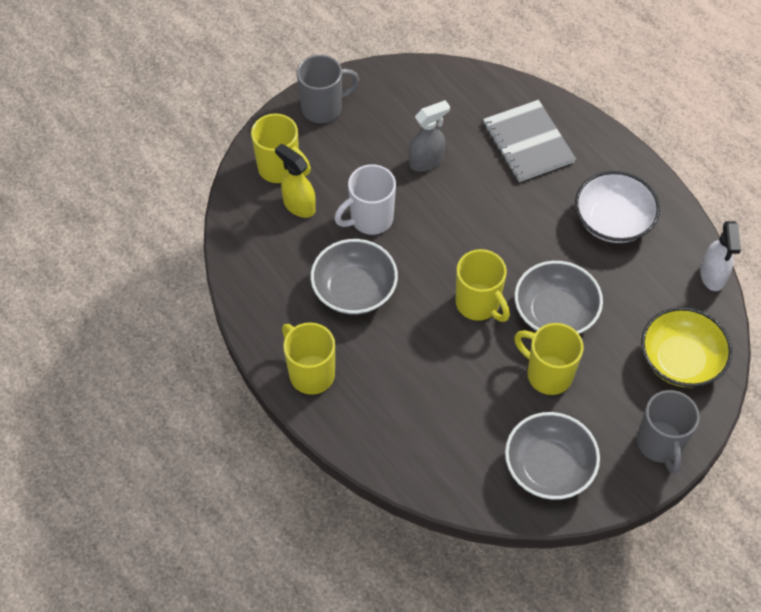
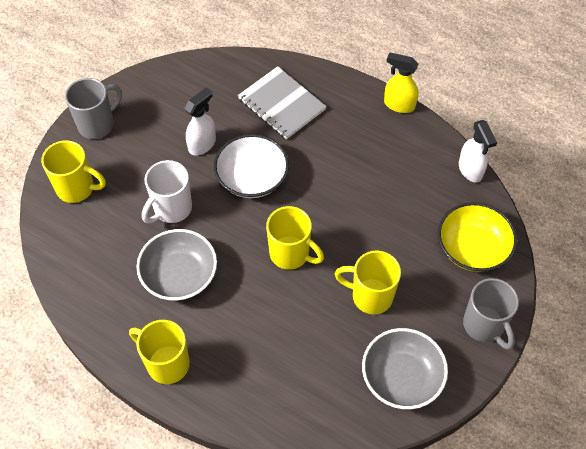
camera: 20 degrees left, 0 degrees up
(299, 205) = (104, 216): yellow spray bottle -> yellow spray bottle (399, 104)
(426, 161) = (202, 144): grey spray bottle -> white spray bottle
(555, 312) = (356, 240): grey bowl -> none
(613, 221) = (374, 149): white bowl -> white bowl (252, 178)

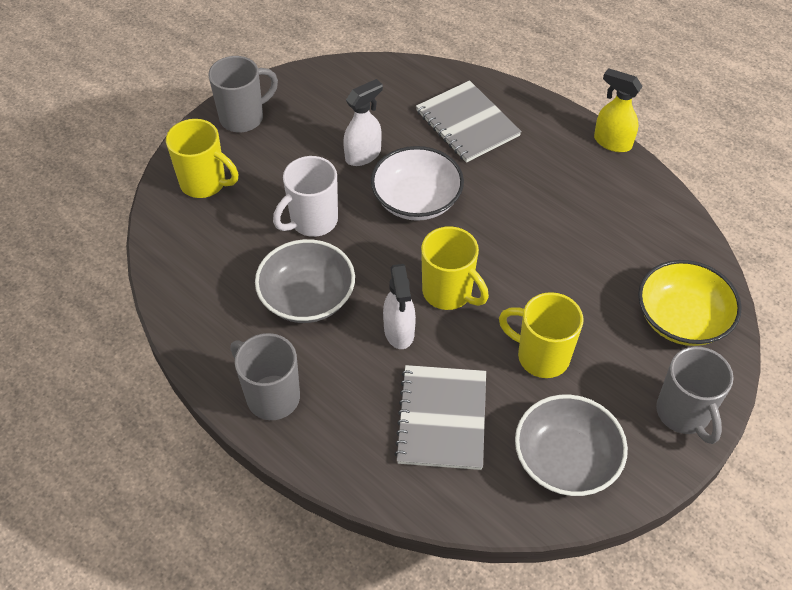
camera: 10 degrees right, 5 degrees down
(166, 363) = (271, 396): yellow mug -> grey mug
(303, 360) = (442, 418): none -> grey notebook
(470, 170) = (692, 228): white spray bottle -> white spray bottle (399, 332)

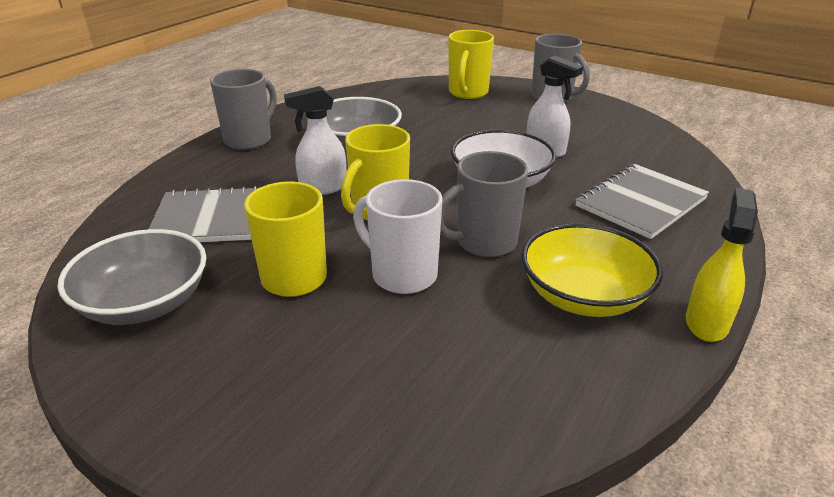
camera: 80 degrees right, 20 degrees down
(312, 221) = (446, 136): white mug -> white mug (402, 275)
(681, 319) = (373, 411): yellow bowl -> yellow bowl (584, 296)
(684, 414) = (194, 415): grey mug -> grey mug (484, 243)

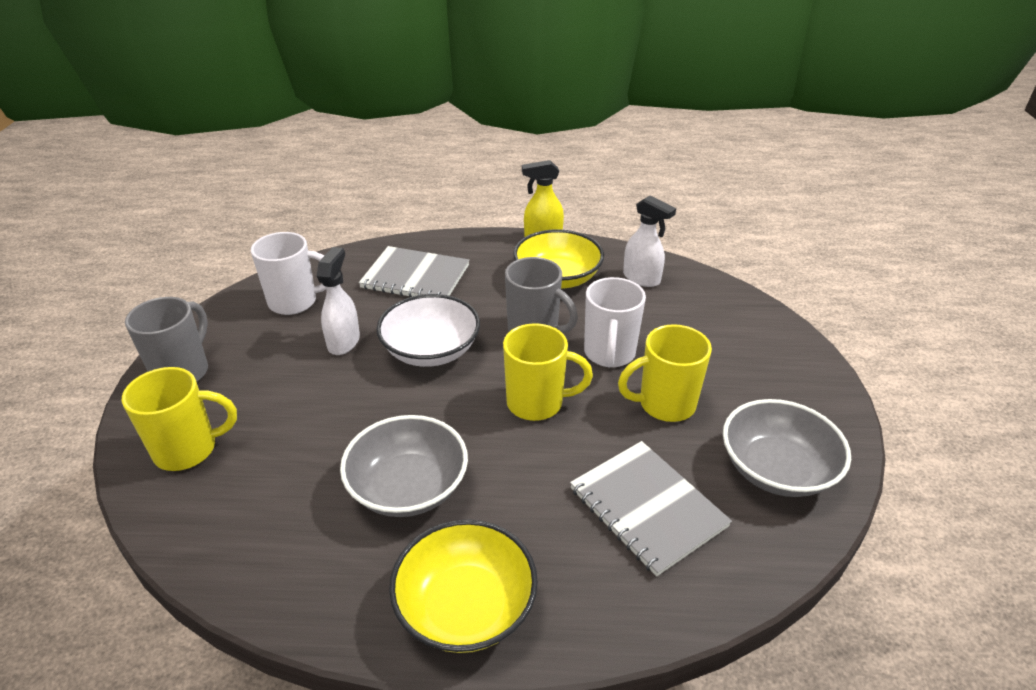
camera: 120 degrees left, 5 degrees up
(249, 140) = (465, 606): grey mug -> yellow bowl
(322, 188) = (529, 461): white spray bottle -> white spray bottle (642, 278)
(625, 141) = (295, 302): none -> white mug

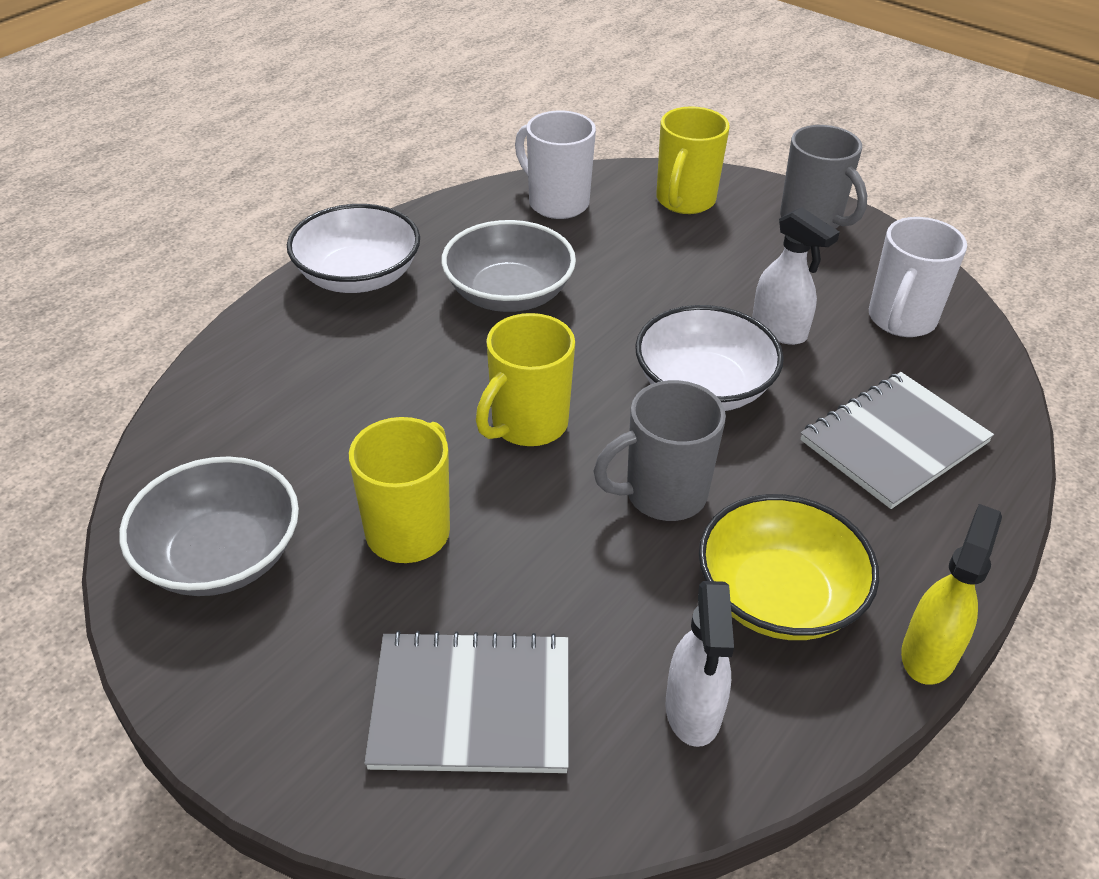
camera: 125 degrees right, 5 degrees up
(465, 606) = (358, 276): yellow bowl -> white bowl
(609, 354) = (547, 540): white mug -> white mug (556, 203)
(642, 278) = (693, 711): white spray bottle -> white spray bottle turned 75 degrees counterclockwise
(647, 507) = (309, 422): grey notebook -> grey notebook (471, 705)

